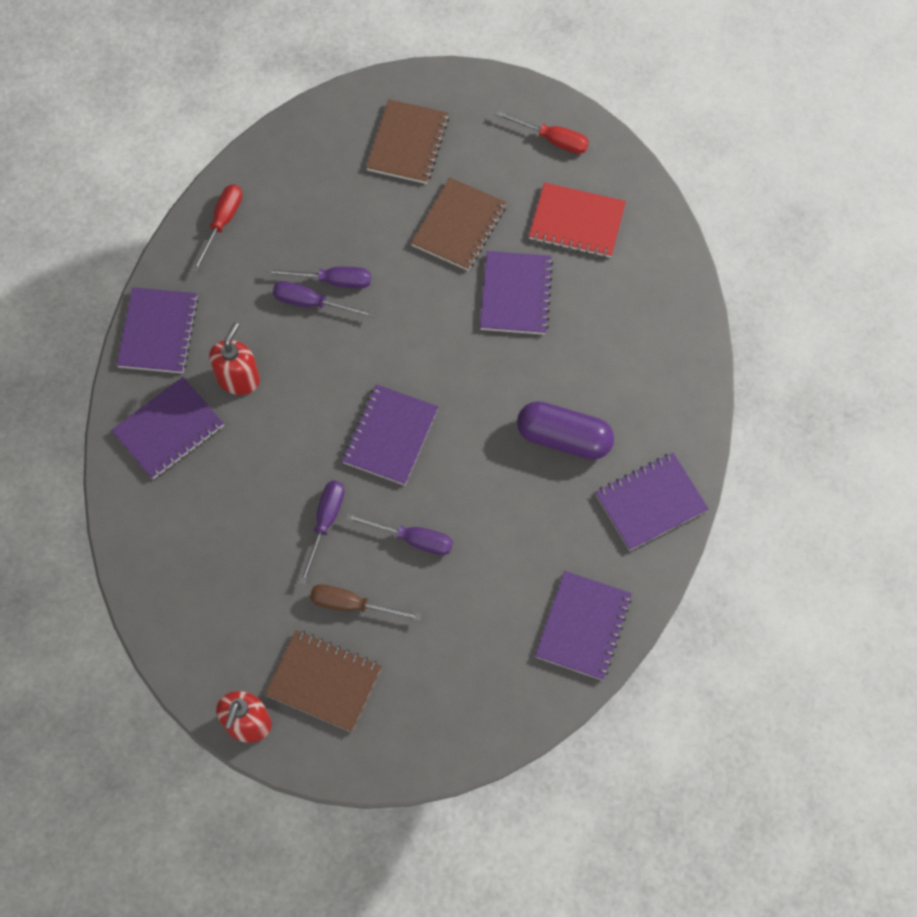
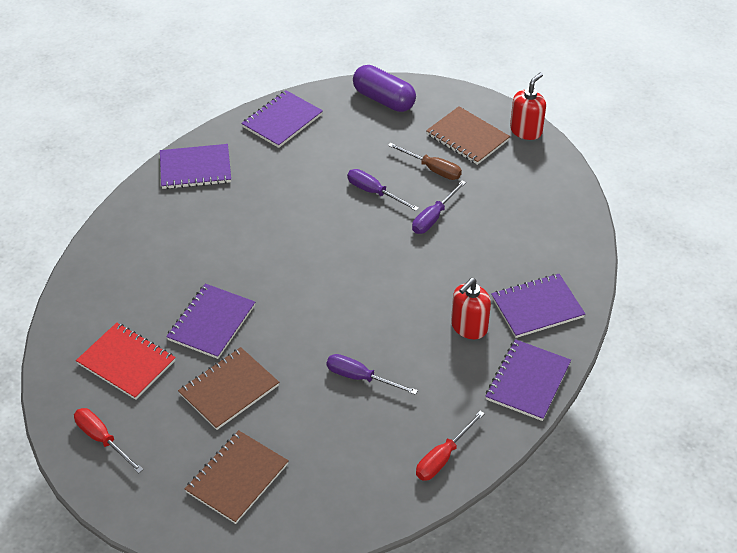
camera: 160 degrees left, 20 degrees down
(311, 303) = (386, 365): purple screwdriver -> none
(390, 436) = (361, 256): purple notebook -> none
(564, 438) = (232, 219): purple capsule -> purple capsule (384, 99)

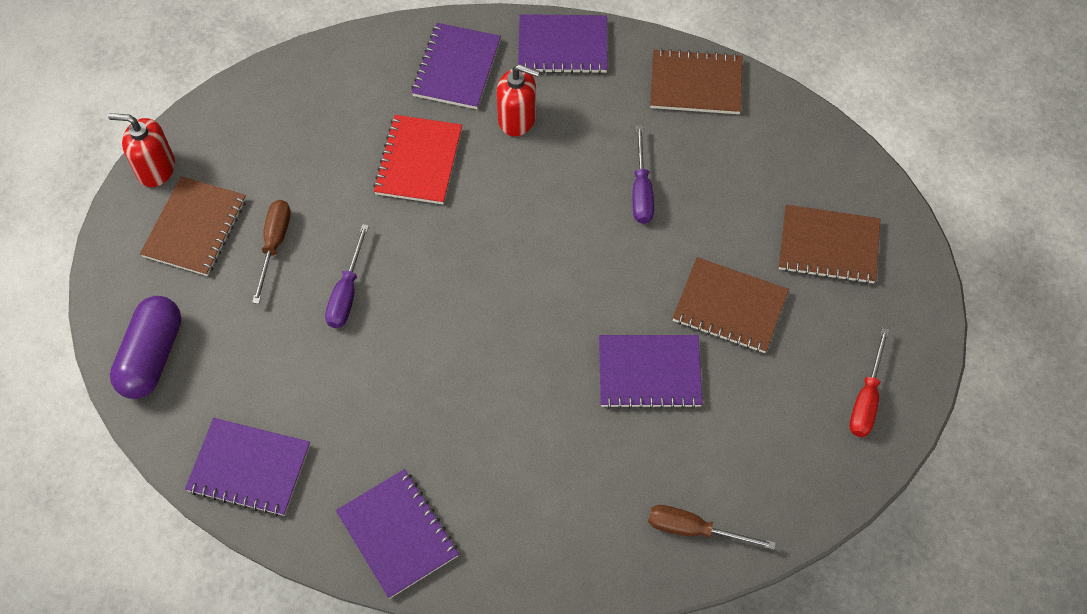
camera: 115 degrees left, 15 degrees up
(91, 302) = (694, 529): none -> brown screwdriver
(126, 362) = (756, 433): red notebook -> red notebook (419, 161)
(433, 217) = (362, 212): purple screwdriver -> none
(443, 457) = (696, 84): red screwdriver -> brown notebook
(537, 307) = (457, 68): purple notebook -> purple notebook turned 60 degrees clockwise

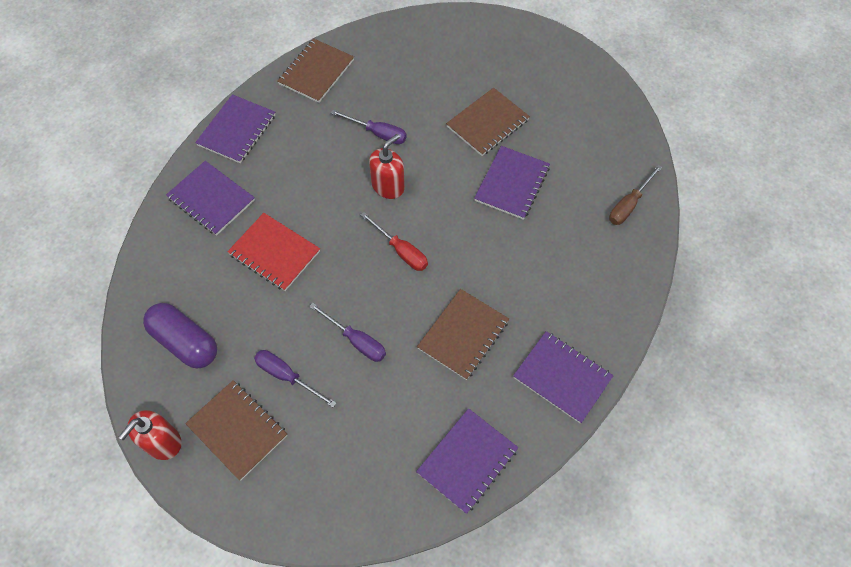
camera: 65 degrees left, 0 degrees up
(152, 356) = (336, 503): purple capsule -> purple capsule (185, 342)
(274, 244) = (287, 376): brown screwdriver -> purple screwdriver
(397, 534) = (562, 377): purple notebook -> purple notebook turned 45 degrees clockwise
(517, 119) = (278, 179): red soap dispenser -> red soap dispenser (388, 186)
(828, 246) = (472, 58): brown notebook -> brown notebook (463, 335)
(866, 399) = (581, 85): red screwdriver -> red screwdriver (401, 251)

